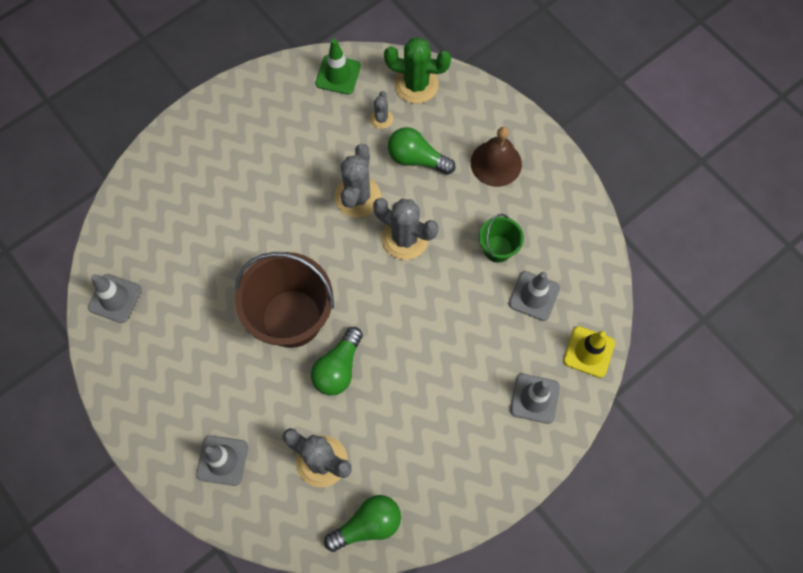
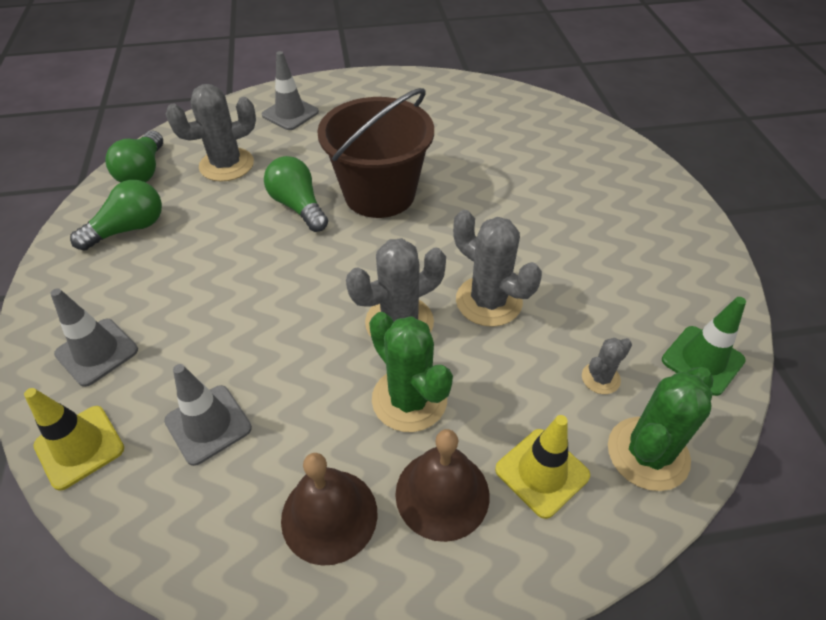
camera: 120 degrees right, 20 degrees down
(115, 298) = (490, 100): grey traffic cone -> none
(381, 119) = (600, 378): grey cactus -> grey cactus turned 75 degrees counterclockwise
(417, 159) = (509, 390): green light bulb -> green light bulb (129, 229)
(454, 204) = (409, 399): none -> green cactus
(456, 126) = (542, 472): none -> yellow traffic cone
(497, 249) = (307, 418): green bucket -> none
(539, 206) = (329, 515): none -> brown bell

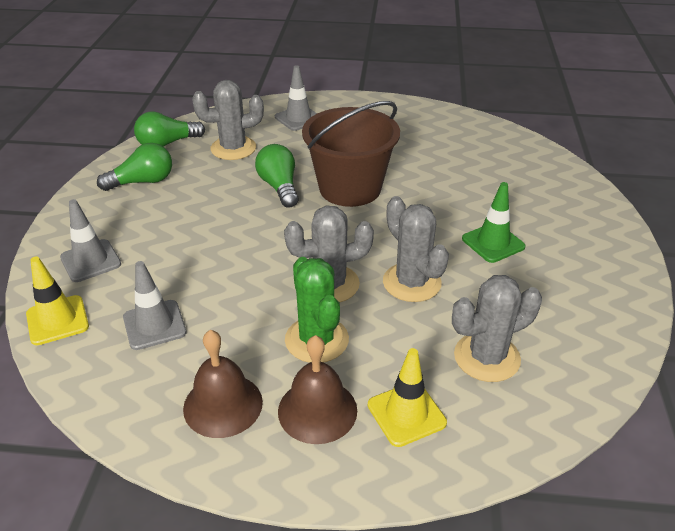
camera: 15 degrees right, 10 degrees down
(143, 171) = (167, 143): green light bulb -> green light bulb turned 45 degrees clockwise
(600, 378) = (487, 357): grey cactus -> grey cactus, size x1.92
(648, 453) = (505, 420): green cactus -> none
(702, 360) = (587, 362): green traffic cone -> green traffic cone (493, 243)

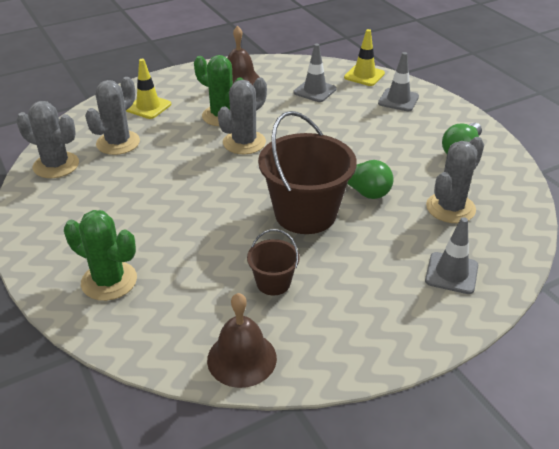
camera: 145 degrees right, 0 degrees up
(167, 143) = (507, 188): green light bulb -> none
(317, 410) = (193, 93): brown bell -> brown bell (242, 358)
(411, 282) = (192, 163): grey cactus -> grey cactus (56, 165)
(425, 156) = (273, 283): none -> brown bucket
(493, 243) = (150, 215): green traffic cone -> none
(556, 203) = (109, 281): none -> green cactus

